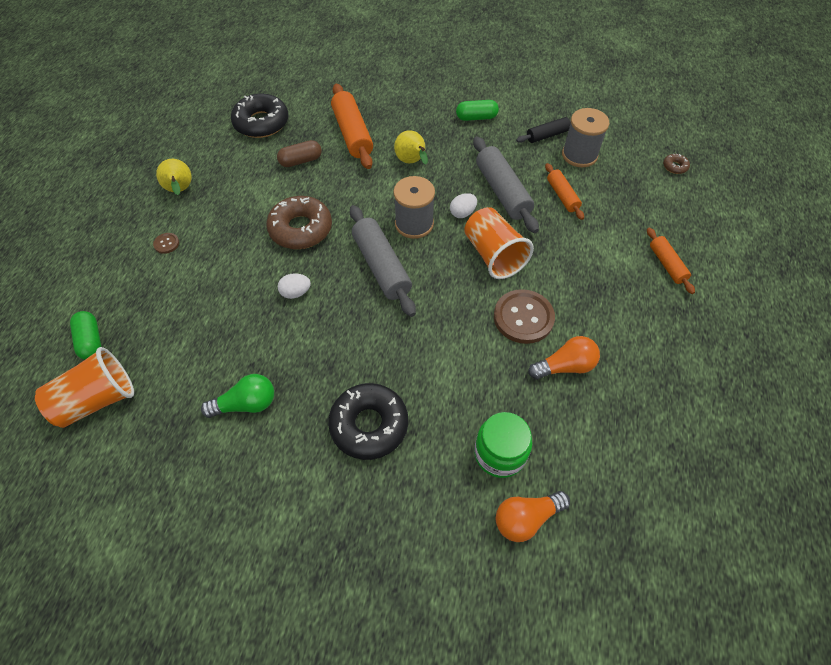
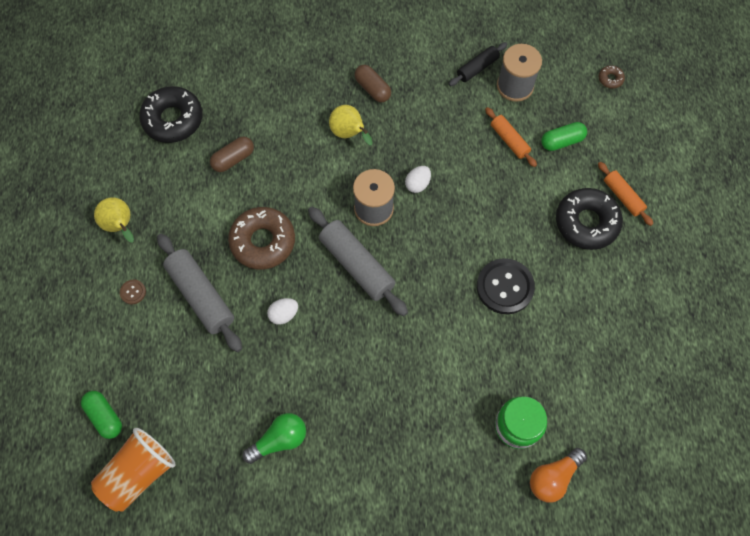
camera: 15 degrees left, 10 degrees up
(352, 134) = (276, 112): orange rolling pin -> none
(369, 425) = (397, 430): black donut -> black donut (586, 222)
(445, 133) = (372, 89): none -> brown capsule
(476, 117) = (399, 61): green capsule -> green capsule (562, 141)
(493, 255) = (460, 226): orange cup -> none
(502, 191) = (449, 149): grey rolling pin -> grey rolling pin (201, 296)
(523, 317) = (505, 287): brown button -> black button
(565, 366) = (553, 327): orange light bulb -> none

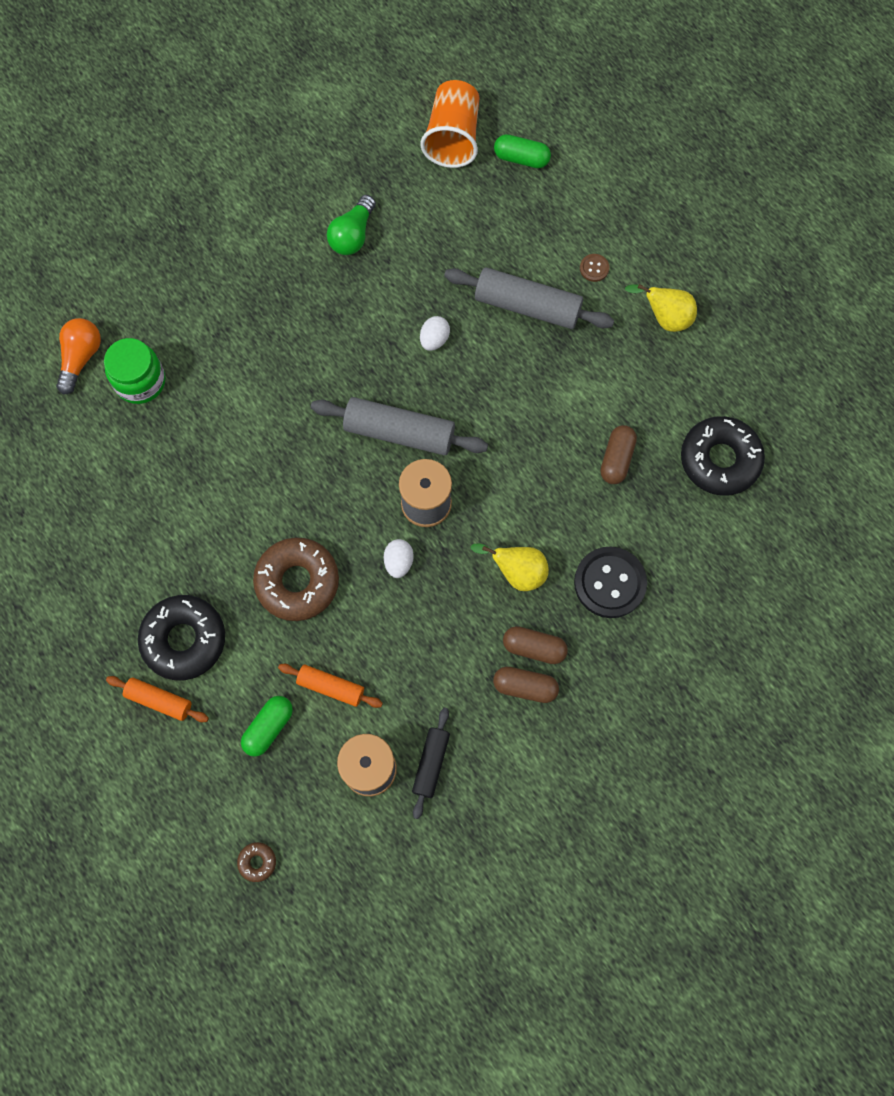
camera: 145 degrees right, 5 degrees up
(263, 242) = (512, 394): brown donut -> brown donut (297, 582)
(394, 73) = (525, 687): none -> brown capsule
(505, 287) = (232, 508): black button -> black button (610, 583)

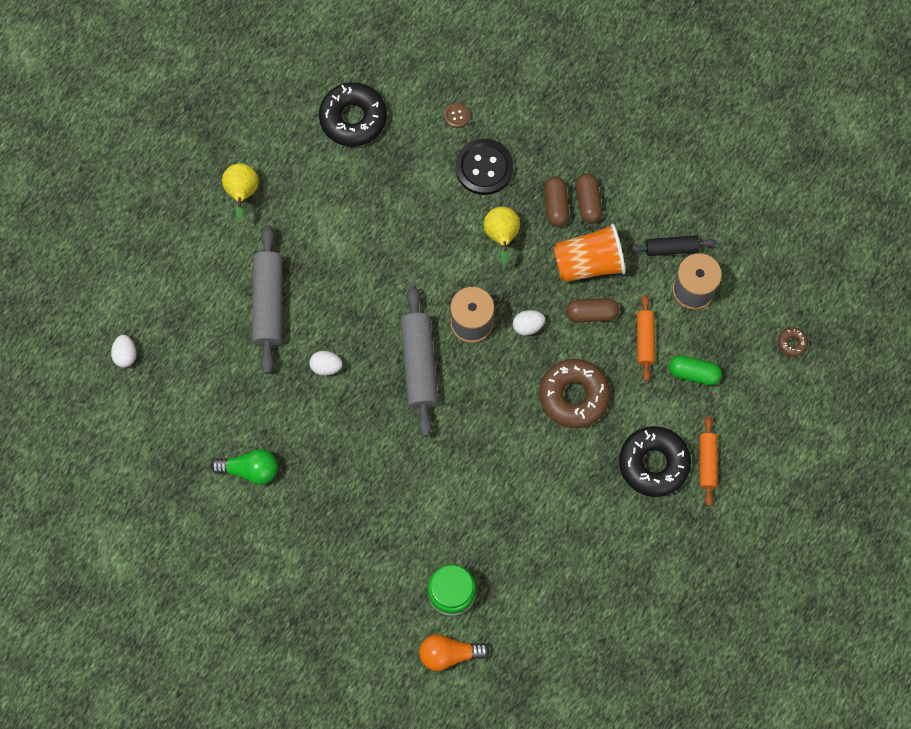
camera: 110 degrees left, 0 degrees up
(453, 138) = (123, 420): orange cup -> orange cup (588, 263)
(521, 158) = (125, 355): green capsule -> white egg
(594, 268) = (214, 262): brown button -> brown button (457, 116)
(616, 459) = (380, 193): brown capsule -> brown capsule (591, 313)

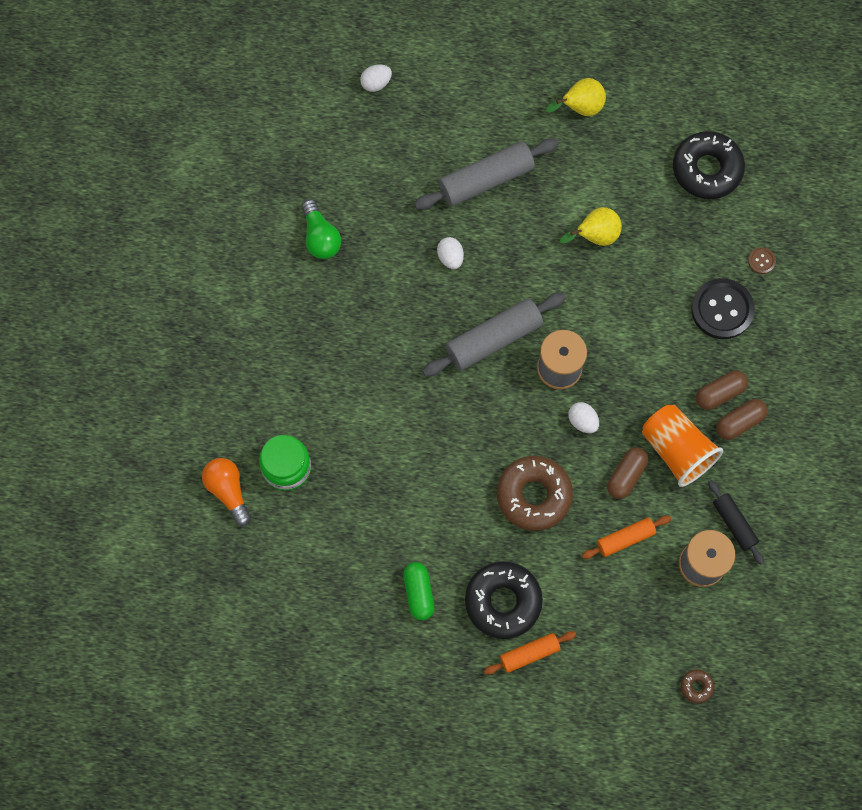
camera: 65 degrees right, 0 degrees up
(501, 236) = (660, 357): yellow pear -> yellow pear (595, 236)
(591, 313) = (626, 476): brown capsule -> brown capsule turned 60 degrees clockwise
(693, 373) = (615, 601): green capsule -> green capsule (419, 593)

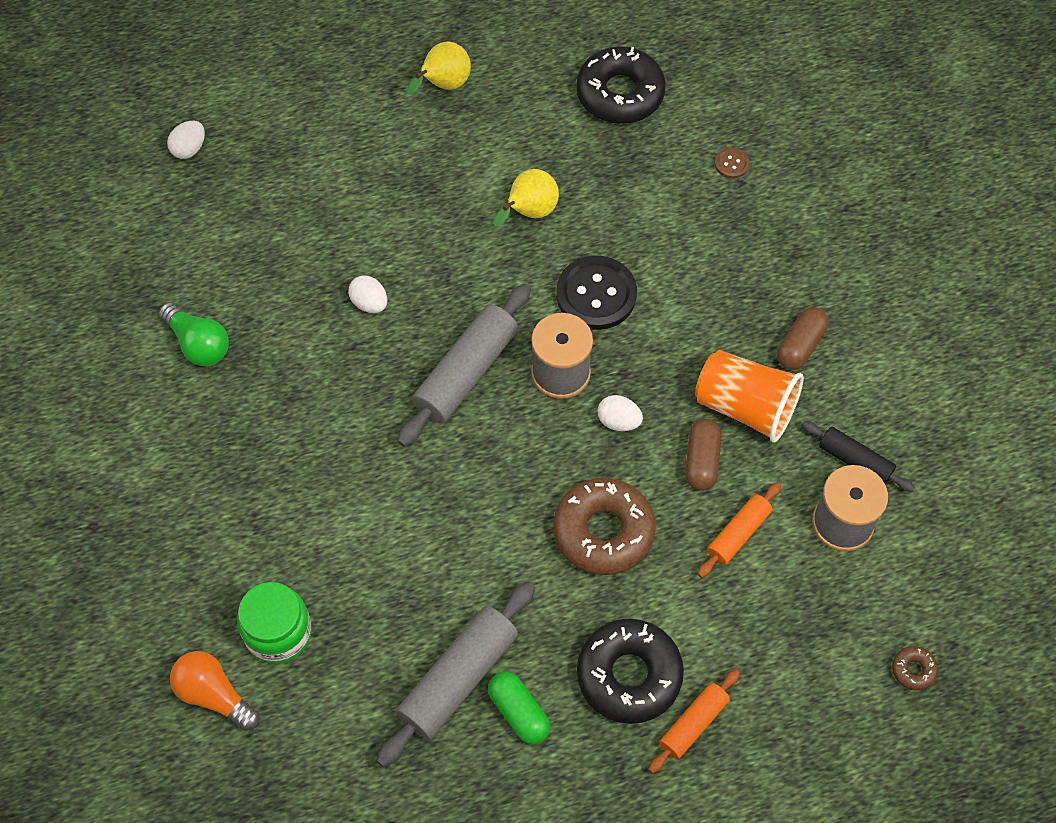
camera: 25 degrees left, 10 degrees down
(486, 180) = (371, 202): grey rolling pin -> grey rolling pin (458, 678)
(719, 393) = (761, 323): brown capsule -> none
(722, 309) = (715, 232): black button -> black button (596, 294)

